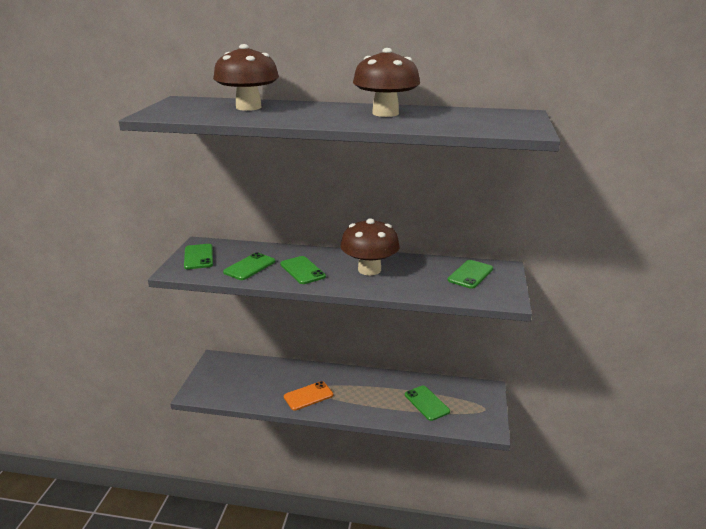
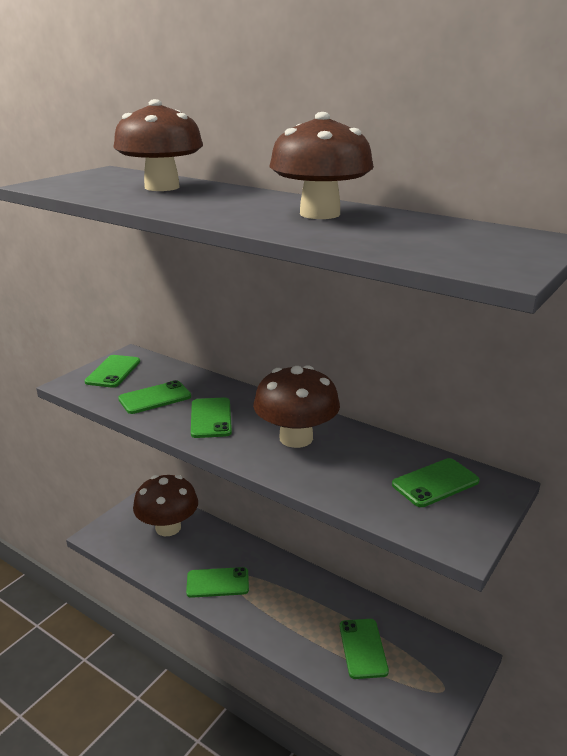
camera: 25 degrees right, 0 degrees up
(246, 373) = (168, 527): none -> brown mushroom
(308, 396) = (217, 582): orange phone -> green phone

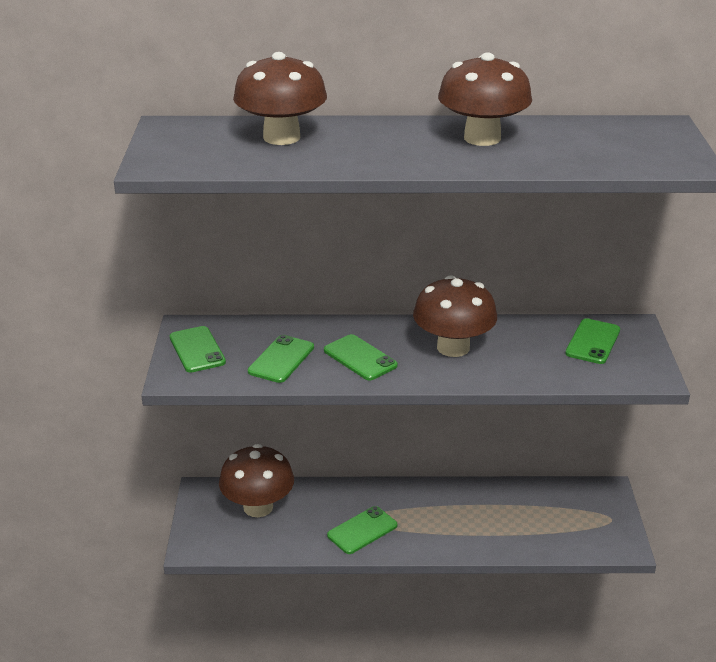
camera: 35 degrees left, 5 degrees up
(362, 648) = (530, 520): green phone -> none

